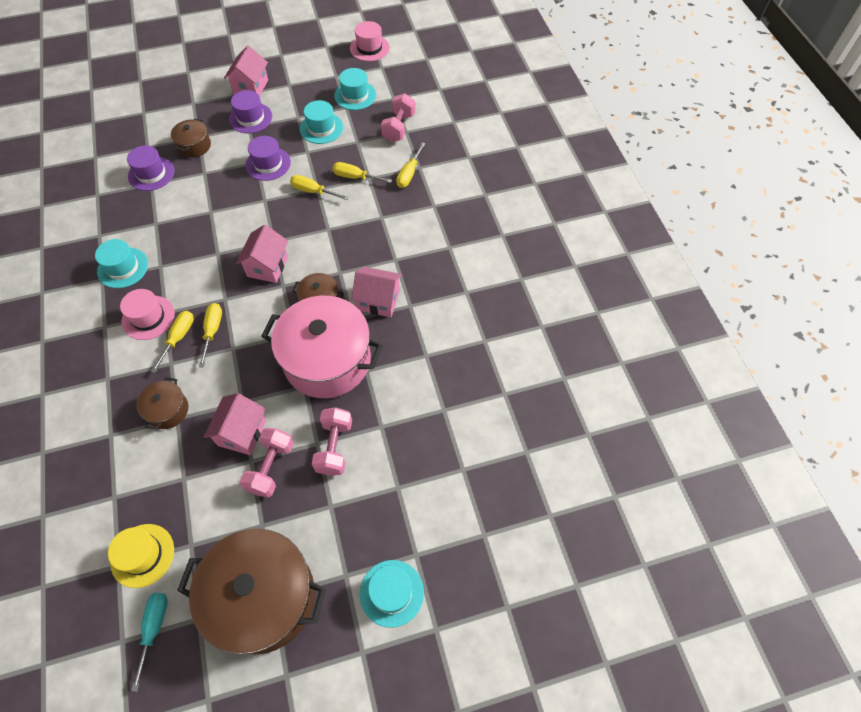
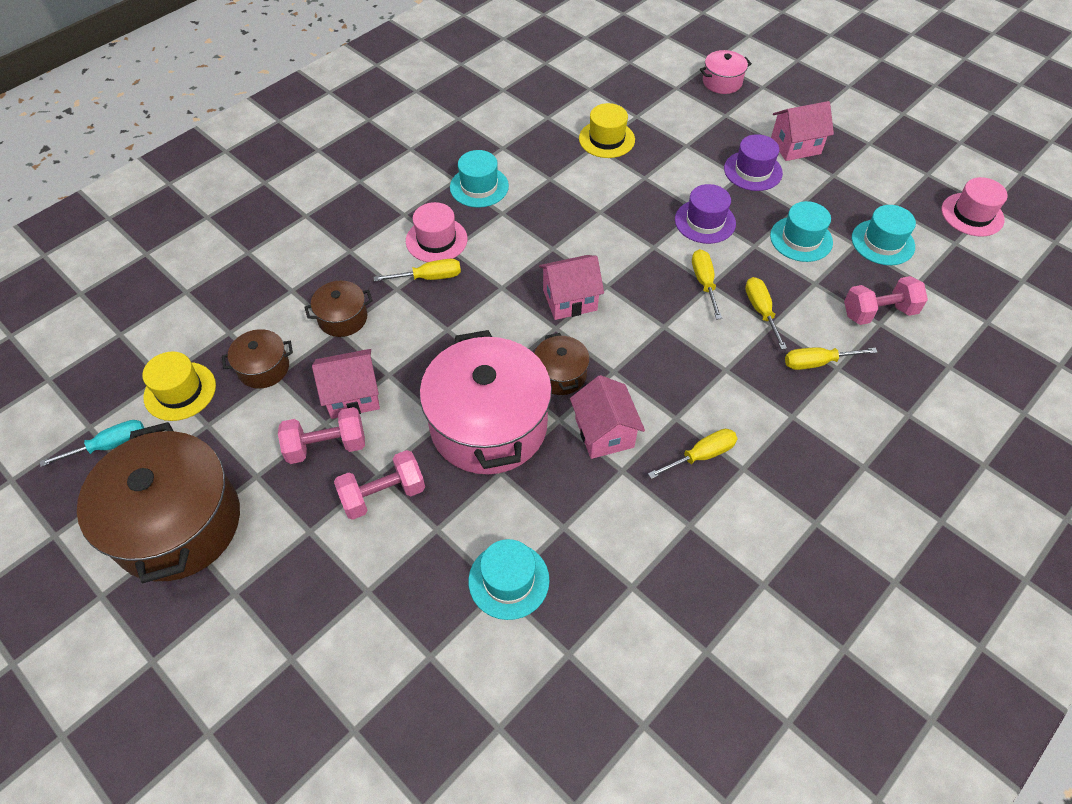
camera: 60 degrees right, 5 degrees down
(151, 173) = (606, 139): purple hat -> yellow hat
(163, 88) = (722, 82): none -> pink pot
(194, 146) = (671, 149): brown pot -> brown pot (263, 368)
(212, 331) = (456, 300): yellow screwdriver -> yellow screwdriver (701, 455)
(391, 593) = (233, 656): turquoise hat -> turquoise hat (509, 580)

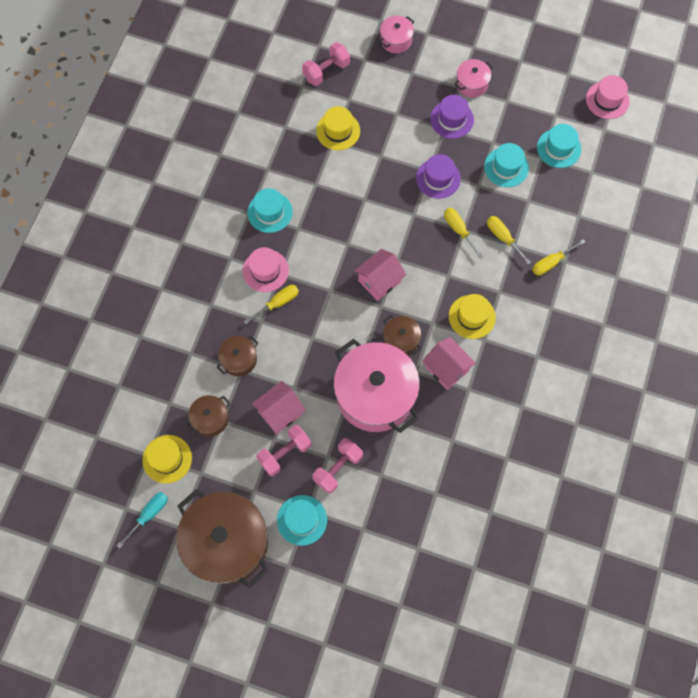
camera: 25 degrees left, 15 degrees up
(509, 580) = (438, 486): turquoise hat -> turquoise hat (302, 520)
(672, 384) = (472, 316): none -> yellow hat
(701, 455) = (509, 359): yellow screwdriver -> none
(795, 146) = (472, 84): pink house -> pink pot
(878, 313) = (575, 208): pink dumbbell -> pink dumbbell (326, 71)

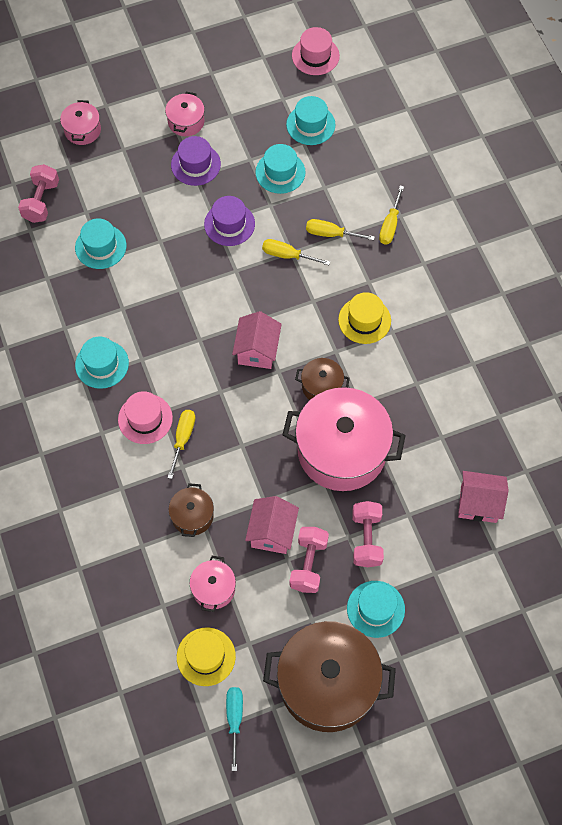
camera: 40 degrees left, 5 degrees down
(210, 419) = (213, 588): brown pot -> pink pot
(338, 131) = (100, 246): yellow hat -> turquoise hat
(446, 369) = (382, 380): pink house -> pink house (478, 503)

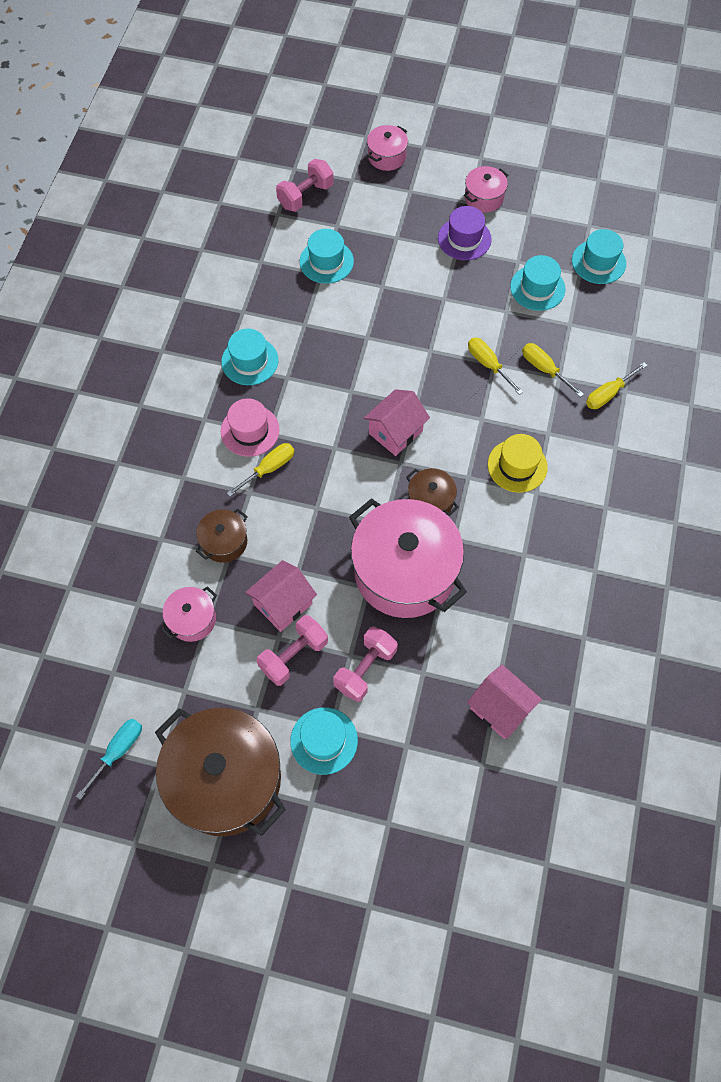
camera: 35 degrees right, 0 degrees up
(206, 656) = (138, 676): yellow hat -> none
(229, 224) = (455, 307): purple hat -> none
(315, 56) = (649, 204): pink hat -> none

